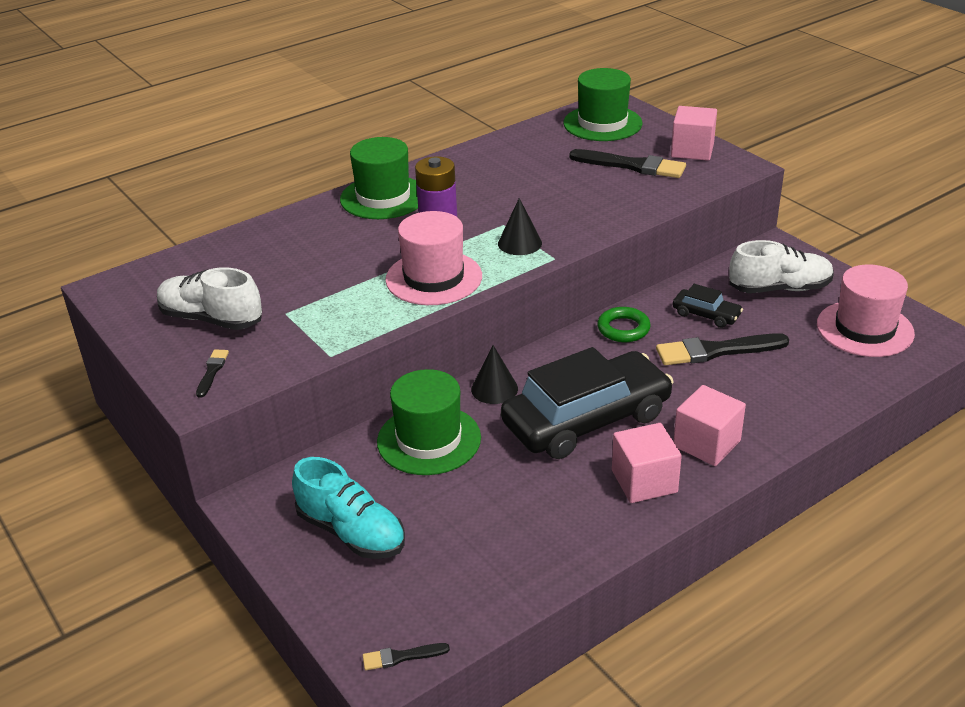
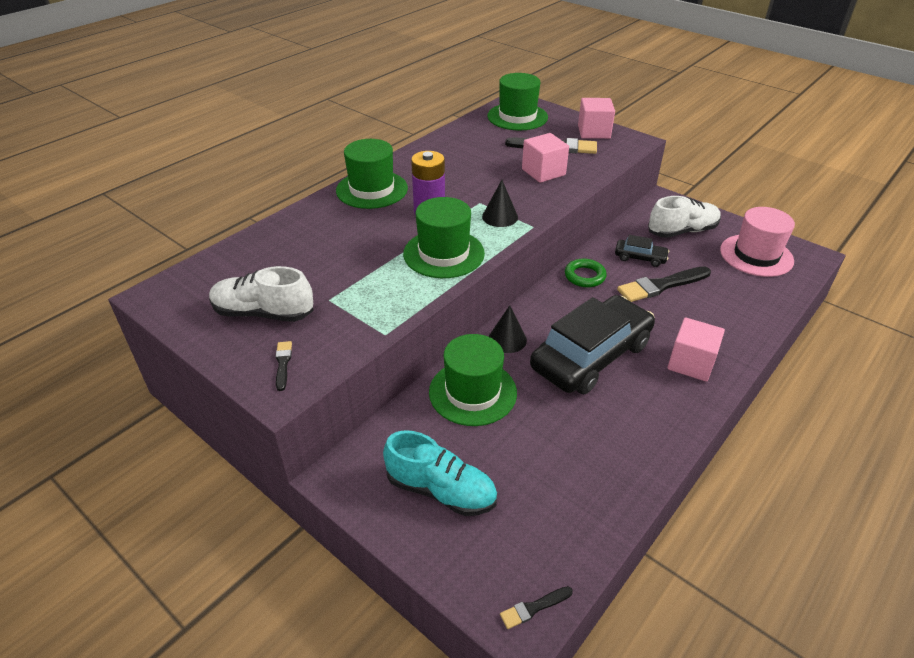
camera: 15 degrees left, 5 degrees up
(434, 278) = (443, 253): pink hat -> green hat
(644, 481) = (659, 403): pink cube -> pink cube (543, 172)

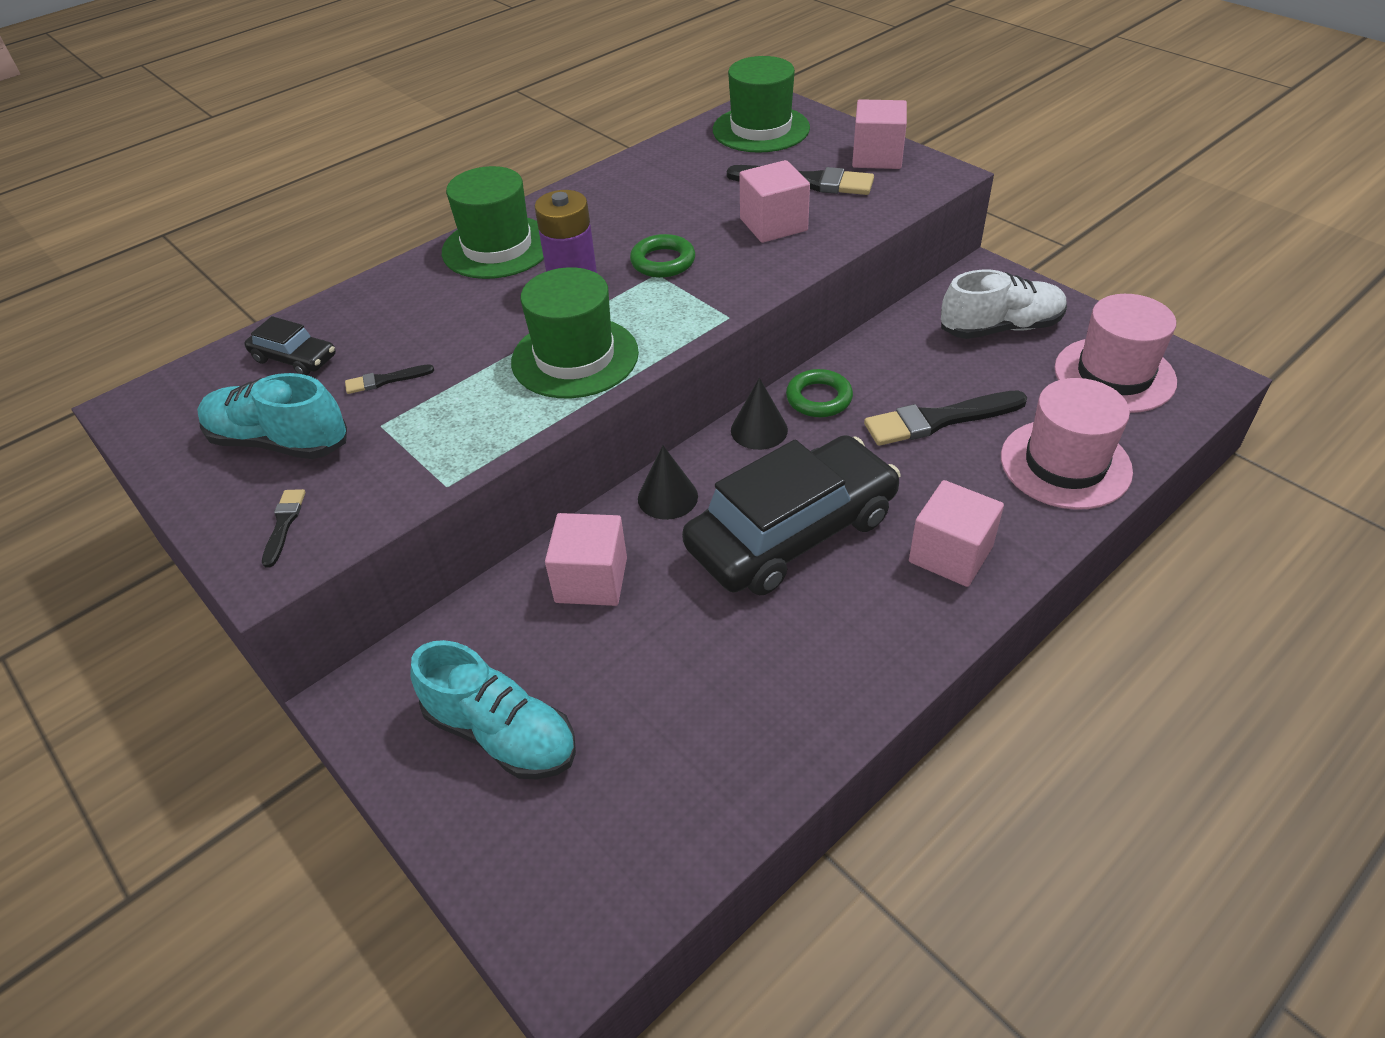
camera: 10 degrees right, 5 degrees up
(263, 313) = (279, 442): white shoe -> turquoise shoe
(472, 392) = (591, 580): green hat -> pink cube
(481, 195) = (663, 261): none -> green ring
(500, 217) = (681, 299): black cone -> black cone (759, 430)
(534, 608) = (590, 933): black brush -> black brush (385, 380)
(640, 258) = (917, 371): black car -> black car (294, 358)
(743, 307) = (1065, 464): none -> pink hat

